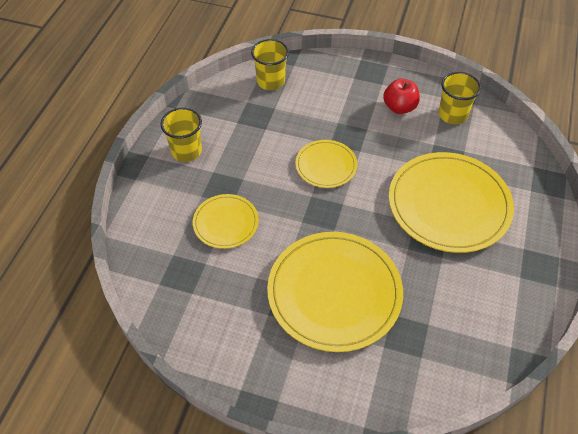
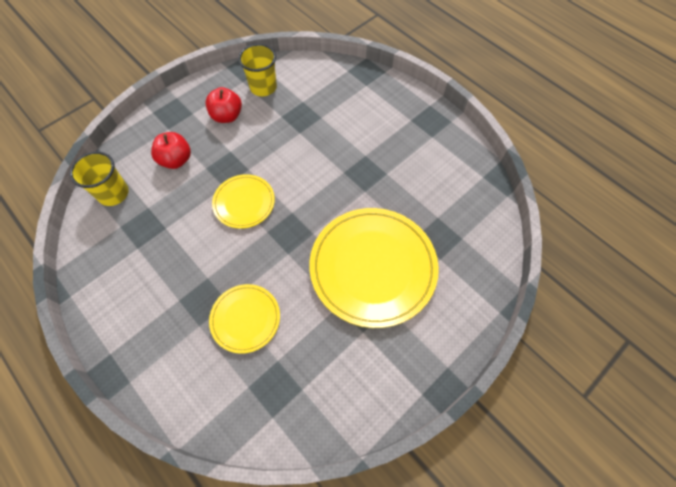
camera: 60 degrees left, 10 degrees up
(186, 151) = (134, 312): yellow cup -> none
(329, 100) = (176, 160): none -> red apple
(449, 204) = (344, 141): yellow plate -> none

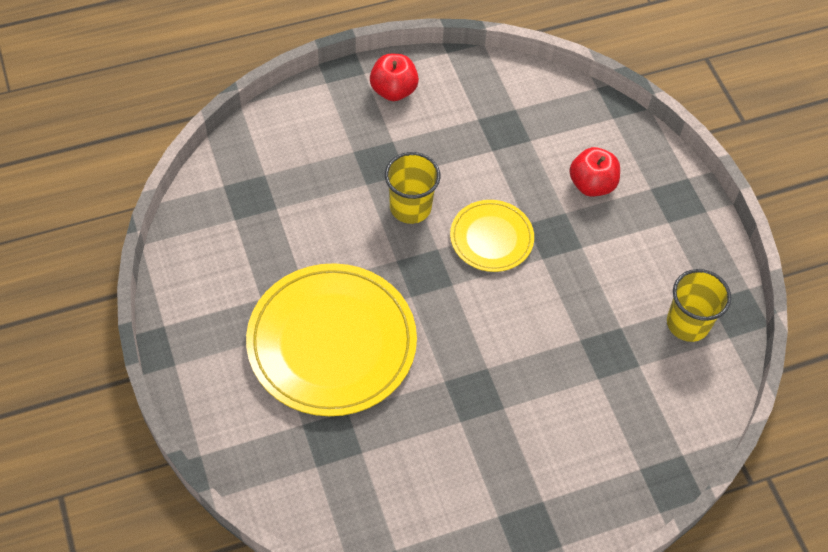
camera: 110 degrees right, 5 degrees down
(113, 193) = (566, 112): yellow cup -> yellow cup (410, 207)
(227, 116) = (647, 261): red apple -> red apple (393, 90)
(245, 319) = (338, 194): yellow plate -> none

